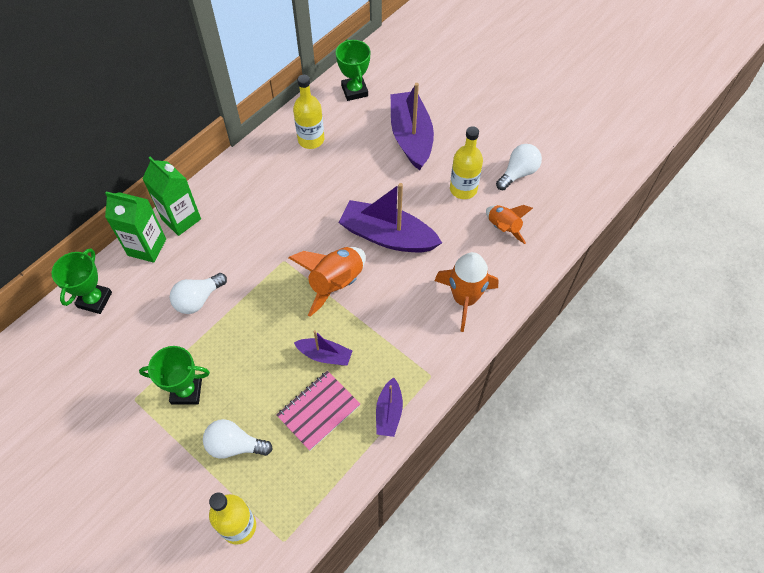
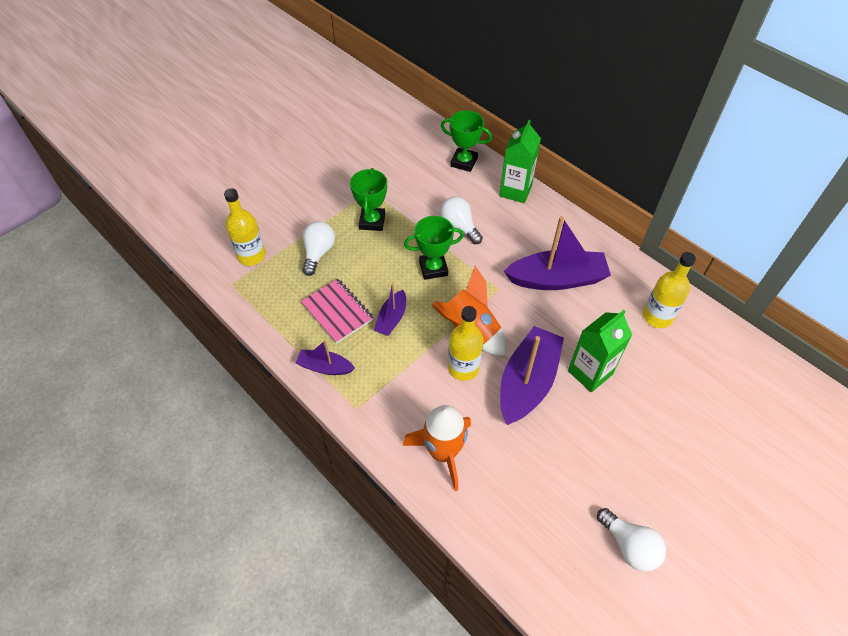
camera: 95 degrees right, 5 degrees down
(181, 219) = (546, 212): green carton -> green carton (590, 373)
(354, 91) = (741, 363): green trophy -> green trophy (433, 268)
(411, 137) = (675, 420): purple boat -> purple boat (557, 279)
(463, 189) = (598, 471): yellow bottle -> yellow bottle (463, 368)
(503, 228) = (540, 511): orange rocket -> none

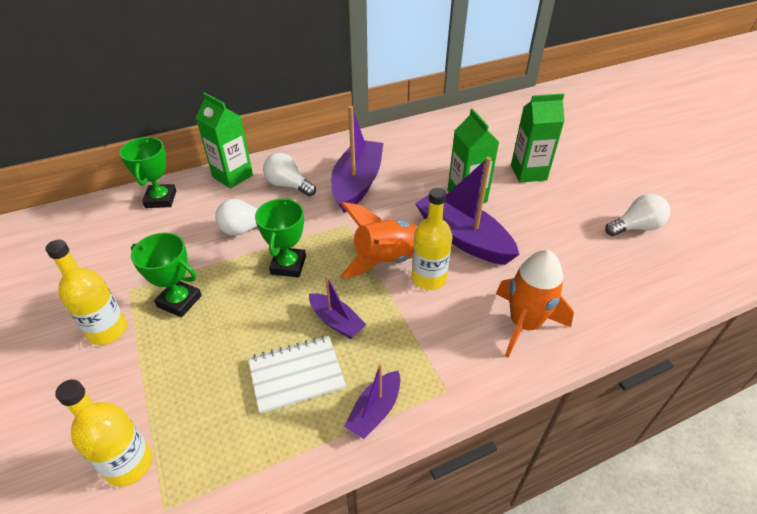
camera: 70 degrees left, 10 degrees down
(318, 253) = (187, 372): white light bulb -> white light bulb (288, 185)
(337, 311) = (296, 374): pink notebook -> white notebook
(464, 162) = (161, 199): green trophy -> green trophy turned 45 degrees counterclockwise
(657, 317) = (427, 143): yellow bottle -> yellow bottle (108, 330)
(664, 423) = (528, 173): none -> green carton

